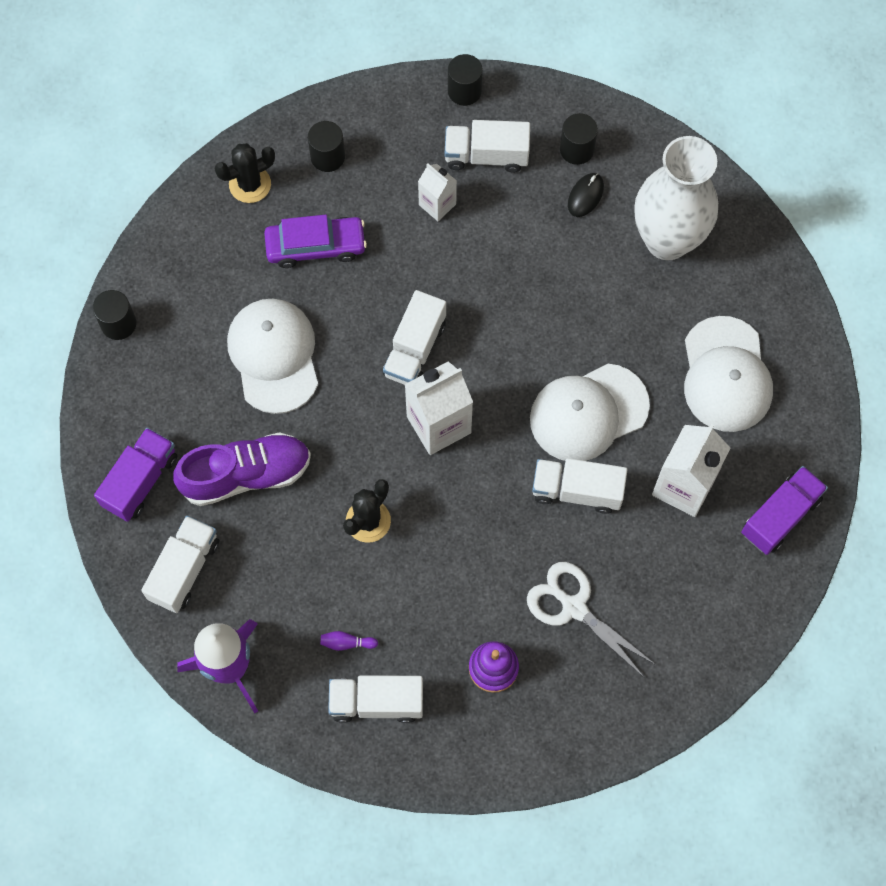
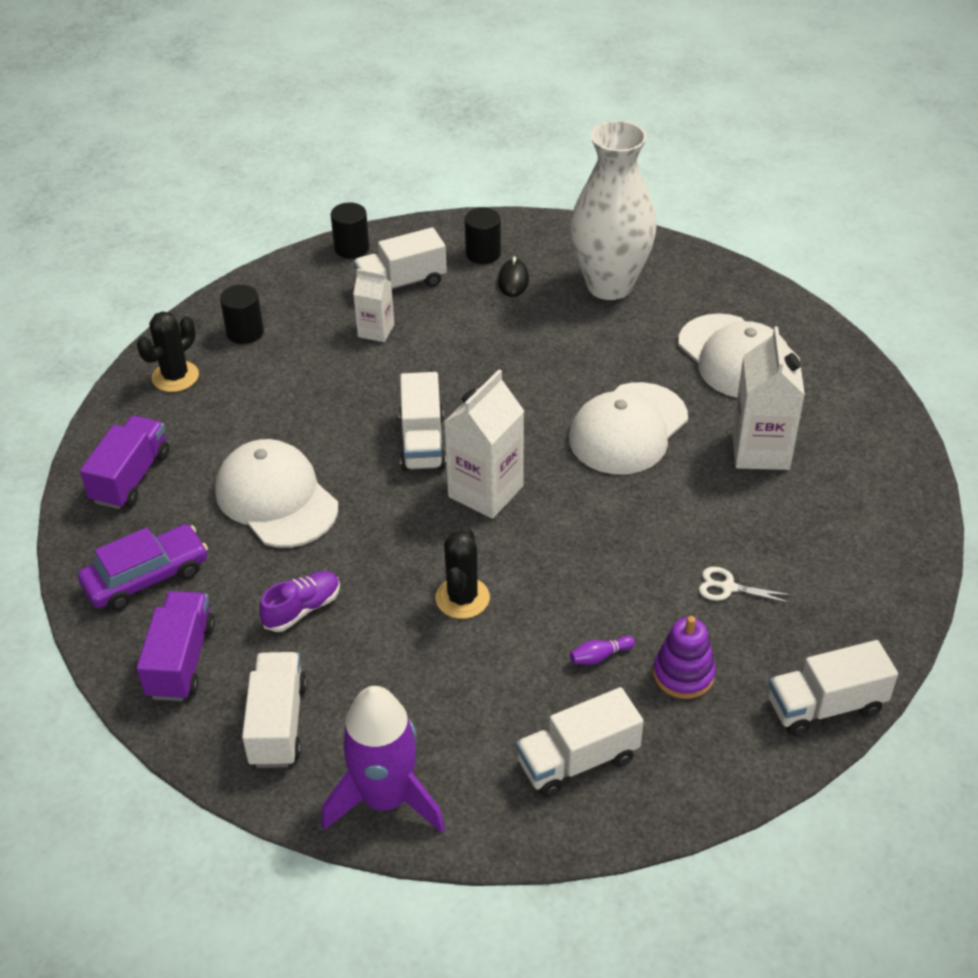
camera: 25 degrees left, 25 degrees down
(118, 323) = (86, 532): black cylinder -> none
(246, 475) = (302, 609): purple shoe -> purple shoe, size x0.55
(316, 246) = (271, 400): purple car -> purple car (146, 577)
(346, 643) = (508, 717): purple bowling pin -> purple bowling pin (599, 656)
(574, 607) = (728, 587): white scissors -> white scissors, size x0.54
(577, 491) = (661, 492): white truck -> white truck (825, 706)
(780, 516) = (867, 439): purple truck -> purple truck (131, 477)

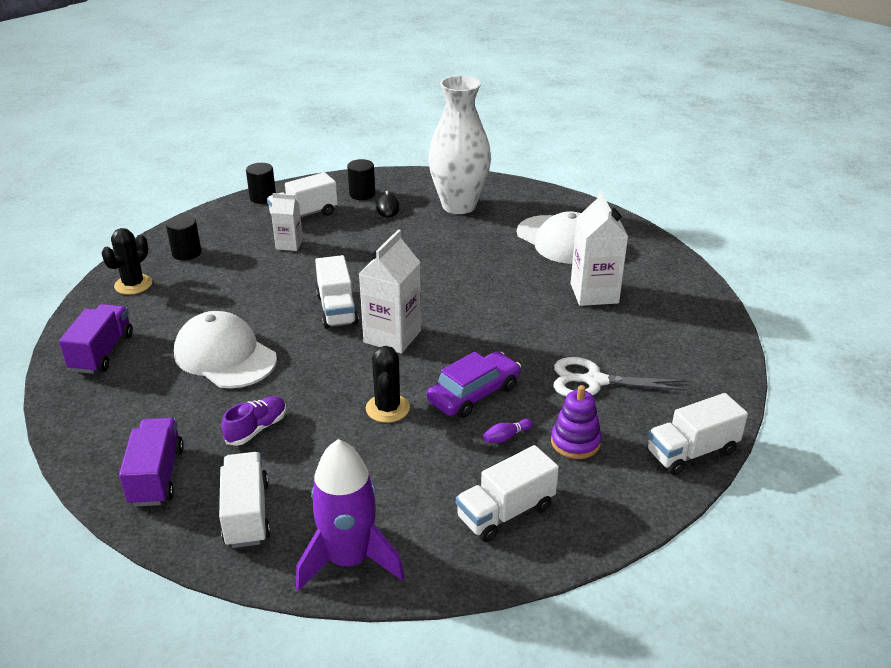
camera: 10 degrees left, 10 degrees down
(146, 577) = (121, 419): purple car -> purple car (474, 394)
(628, 429) = (493, 289): white cap -> none
(728, 587) = (594, 381): white scissors -> white scissors, size x1.84

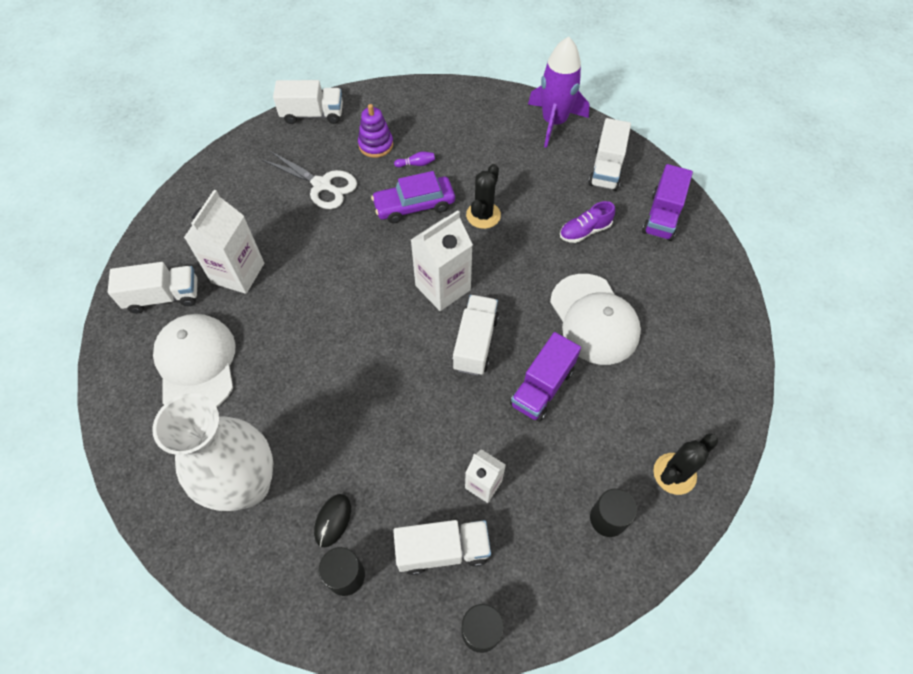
camera: 155 degrees left, 25 degrees up
(102, 353) = (705, 367): purple truck -> purple truck (542, 387)
(505, 512) = (451, 118): white truck -> white truck (163, 297)

